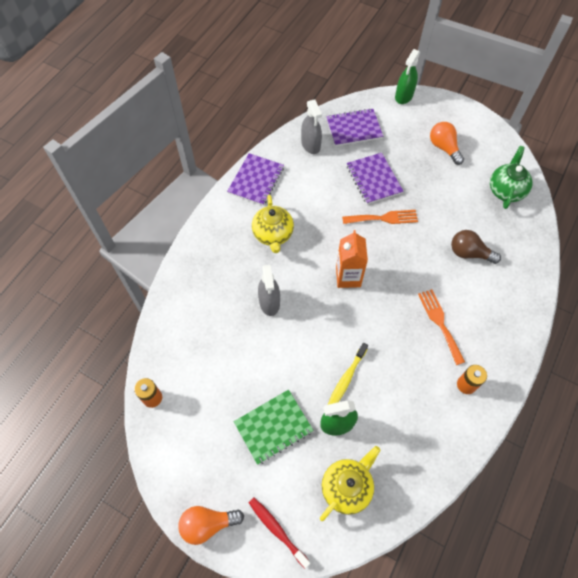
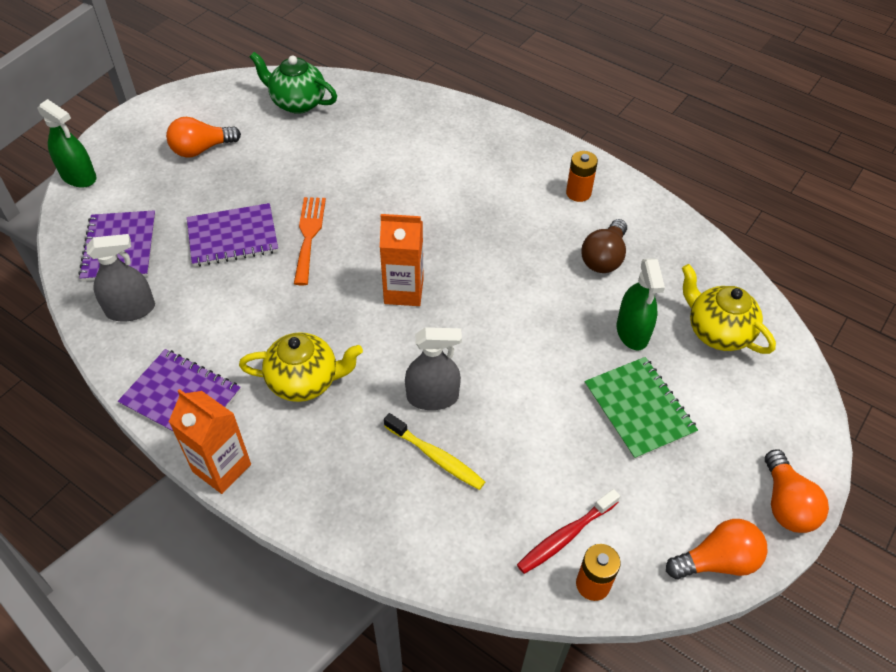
camera: 85 degrees left, 10 degrees down
(167, 473) = (717, 561): none -> orange light bulb
(215, 207) = (222, 468): none -> orange carton
(277, 530) = (782, 417): red toothbrush -> red toothbrush (565, 536)
(346, 378) = (566, 313): yellow toothbrush -> yellow toothbrush (436, 457)
(440, 323) = (490, 202): orange fork -> none
(469, 253) = (389, 156): brown light bulb -> brown light bulb (604, 258)

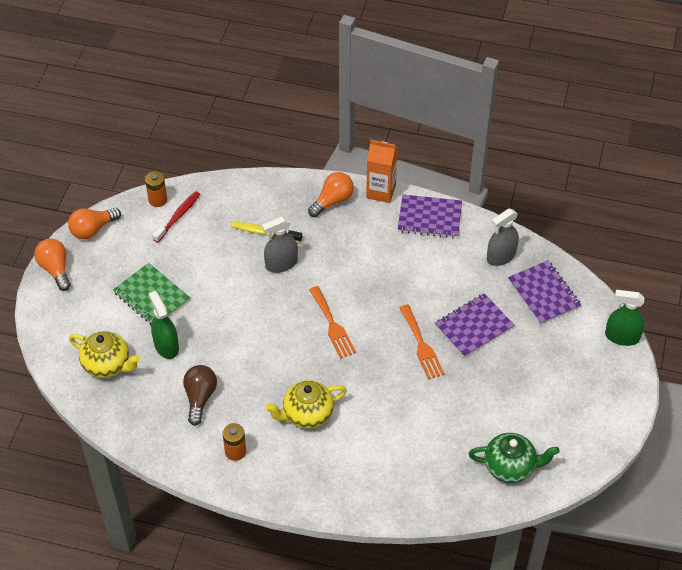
camera: 160 degrees right, 0 degrees up
(201, 149) = (552, 392): orange light bulb -> orange light bulb (332, 201)
(304, 381) = (363, 249): yellow teapot -> yellow teapot (307, 414)
(403, 291) = (332, 325): orange carton -> orange fork

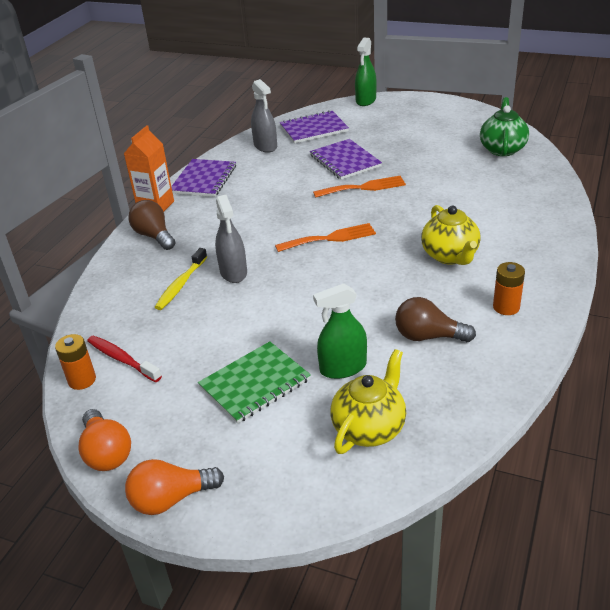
camera: 80 degrees left, 15 degrees down
(332, 201) = (154, 236): orange light bulb -> brown light bulb

